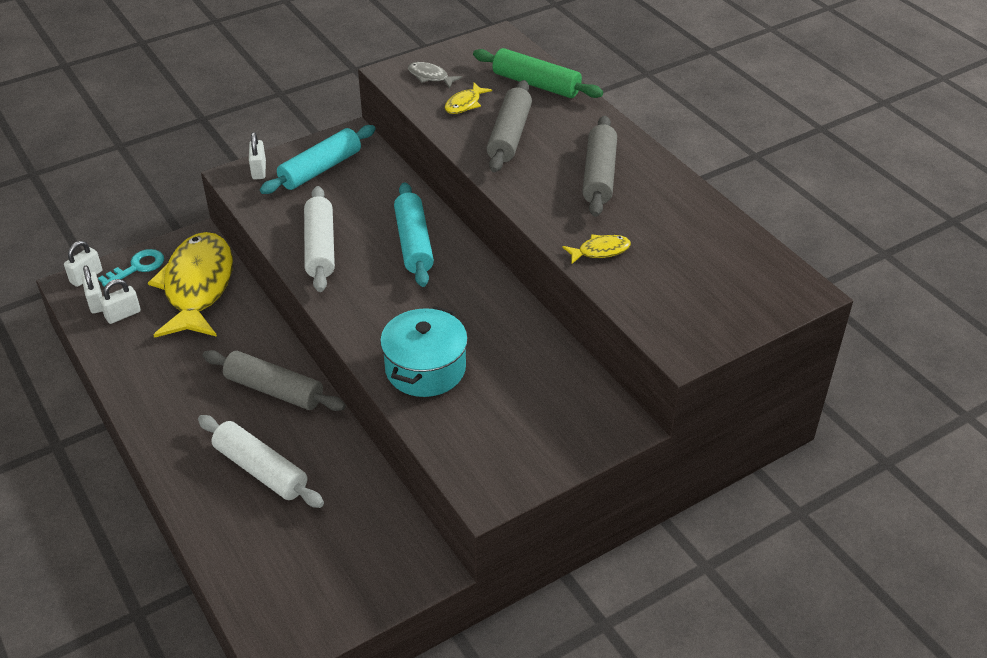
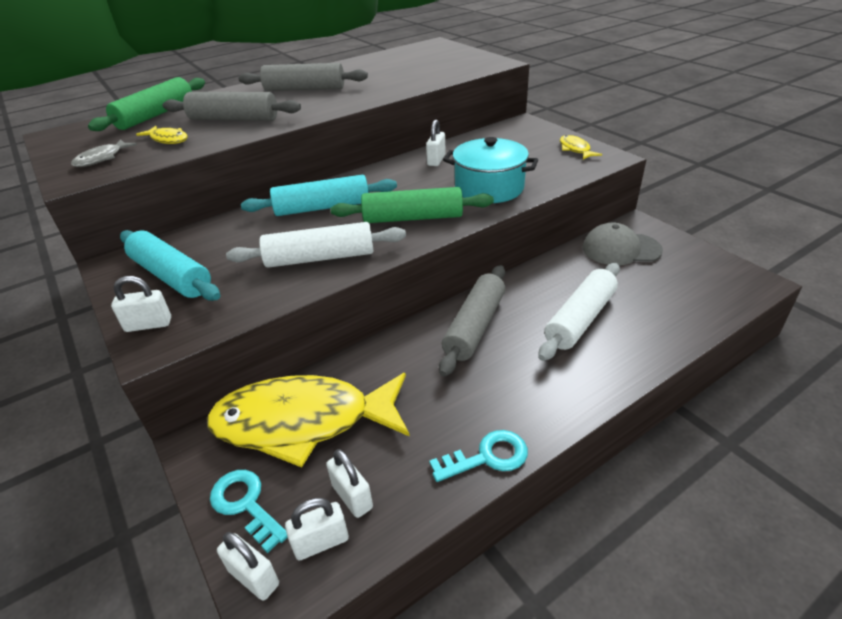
camera: 90 degrees left, 5 degrees down
(126, 384) = (487, 457): none -> turquoise key
(374, 306) = (413, 218): none -> green rolling pin
(377, 536) = (621, 249): none -> grey cap
(510, 329) = (436, 160): none -> white padlock
(600, 251) = (398, 84): yellow fish -> yellow fish (575, 149)

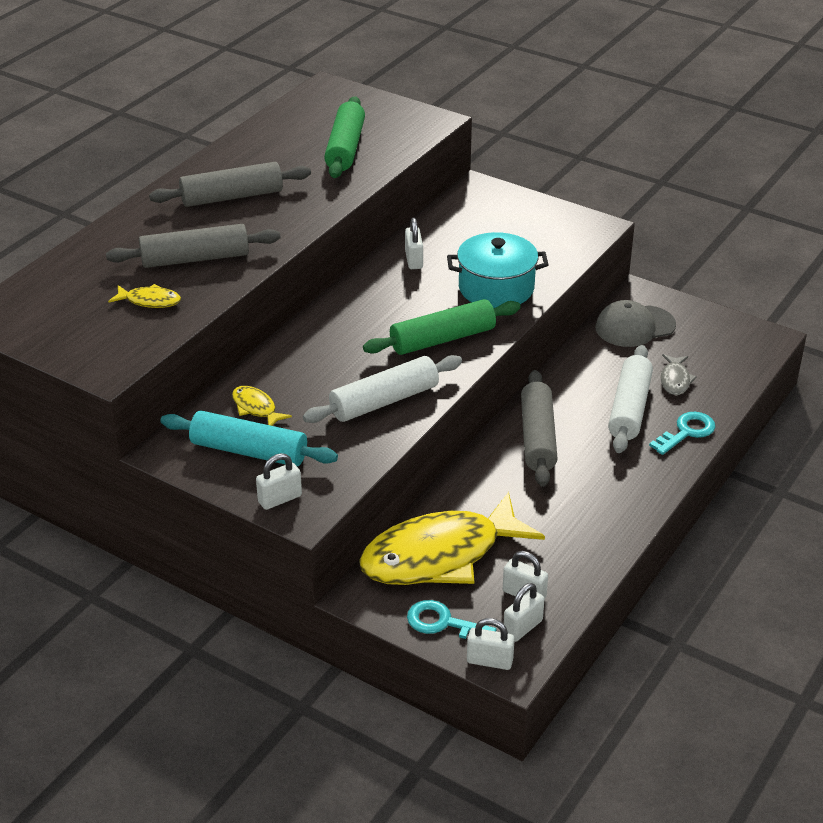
camera: 25 degrees left, 0 degrees up
(102, 159) = (103, 340): grey fish -> grey fish (675, 380)
(155, 115) = (83, 267): green rolling pin -> green rolling pin (345, 148)
(322, 207) = (335, 345): turquoise rolling pin -> none
(487, 457) = (611, 539): turquoise key -> turquoise key (686, 432)
(575, 149) = (557, 220): yellow fish -> yellow fish (256, 408)

